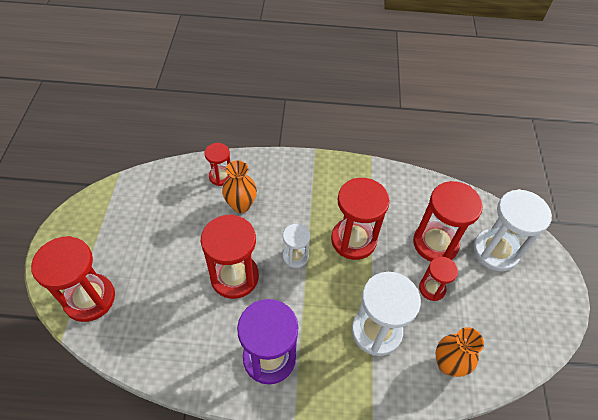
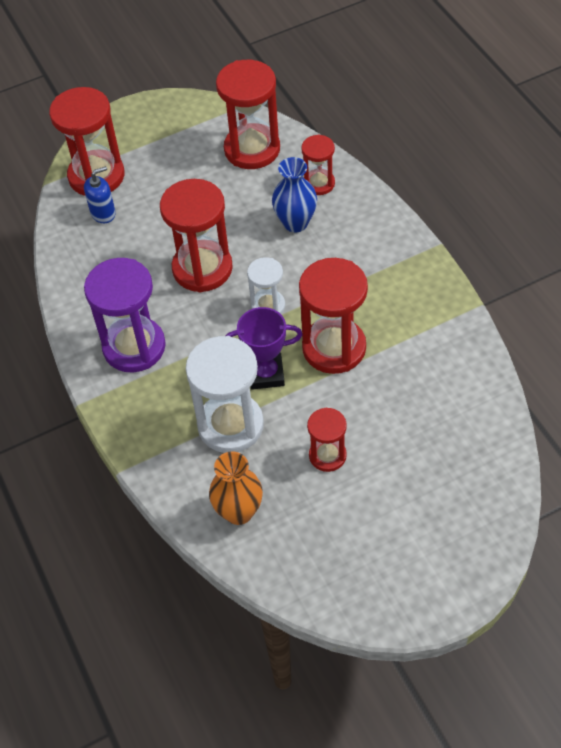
camera: 65 degrees right, 0 degrees up
(129, 313) = (103, 213): none -> blue soap dispenser
(241, 205) = (295, 223): orange vase -> blue vase
(348, 287) = (266, 374): none -> purple trophy
(435, 243) = (397, 432): red hourglass -> red hourglass (252, 149)
(495, 251) = (439, 503): white hourglass -> none

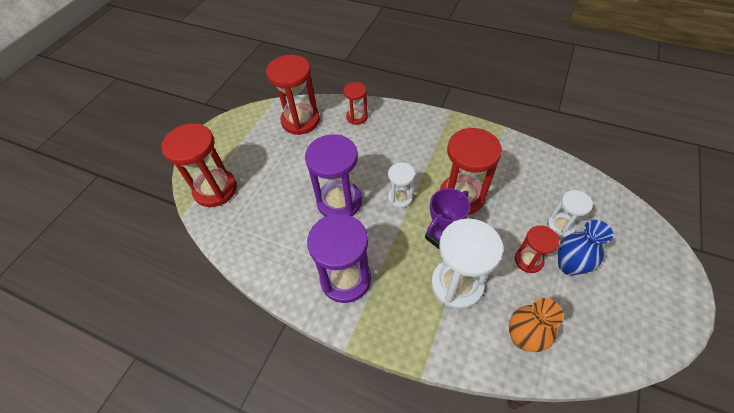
camera: 40 degrees left, 0 degrees up
(103, 213) = (241, 209): blue soap dispenser -> none
(202, 268) = (339, 202): red hourglass -> purple hourglass
(295, 223) = (366, 144): blue vase -> blue vase (569, 265)
(404, 449) = (560, 226): none -> white hourglass

